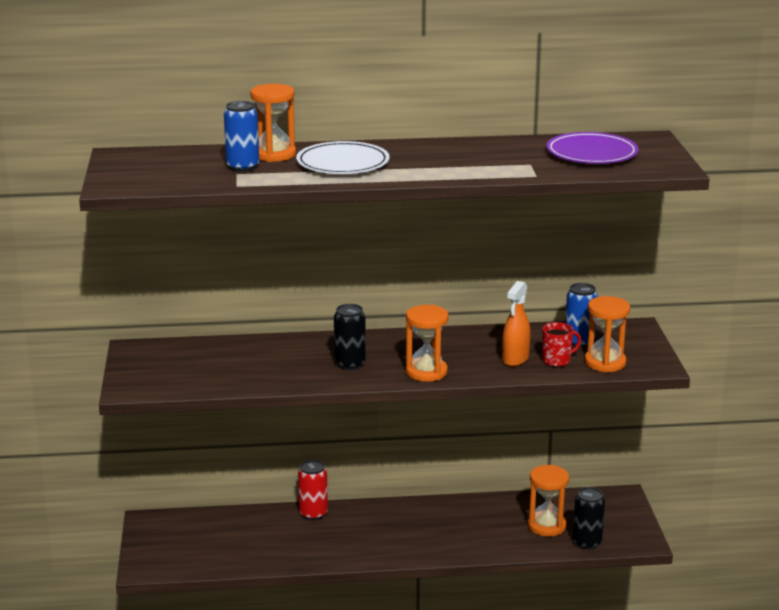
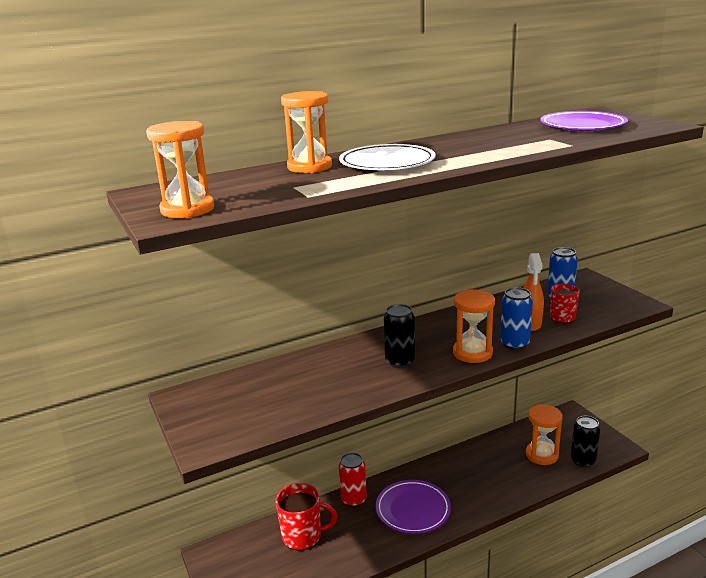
camera: 20 degrees left, 0 degrees up
(243, 167) = (292, 181): blue can -> blue can (514, 344)
(243, 530) = (303, 536): none -> red mug
(365, 537) = (413, 509): none -> purple plate
(605, 363) = (600, 310): orange hourglass -> orange hourglass (187, 210)

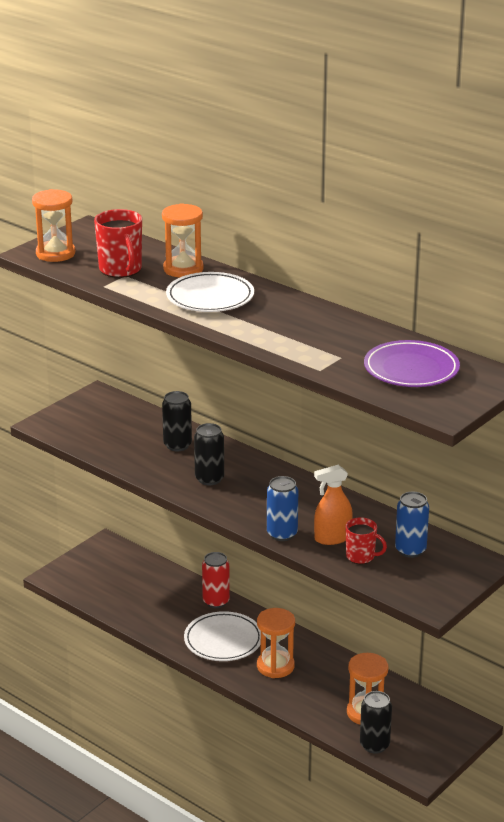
camera: 65 degrees right, 5 degrees up
(303, 536) = (152, 586): red mug -> red mug (121, 270)
(325, 368) = (177, 445): none -> black can
(413, 509) = (223, 640): purple plate -> white plate
(472, 353) = (249, 513): orange hourglass -> orange hourglass (275, 666)

